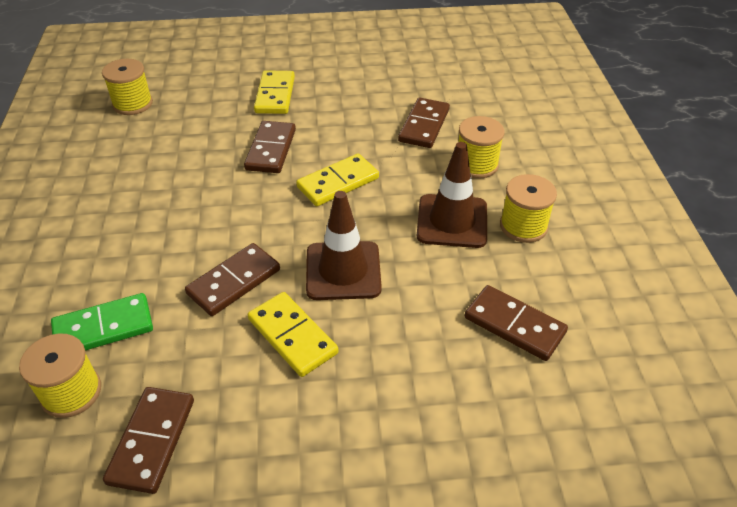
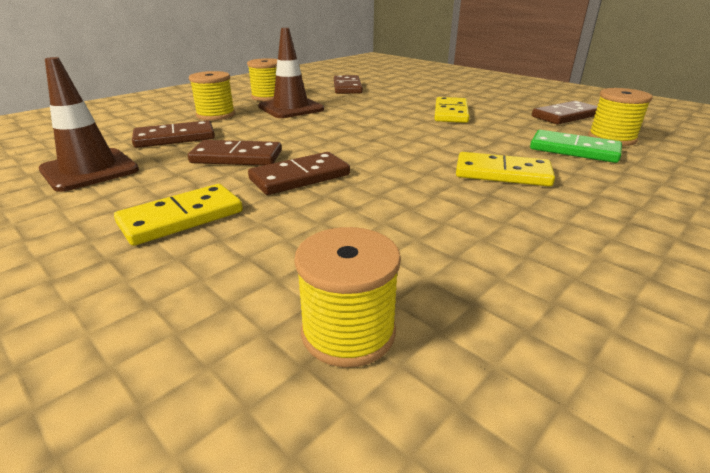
camera: 130 degrees left, 15 degrees down
(234, 282) = (456, 135): brown domino -> brown domino (237, 157)
(338, 183) = (304, 141): yellow domino -> yellow domino (502, 173)
(343, 271) = (384, 117): brown traffic cone -> brown traffic cone (89, 170)

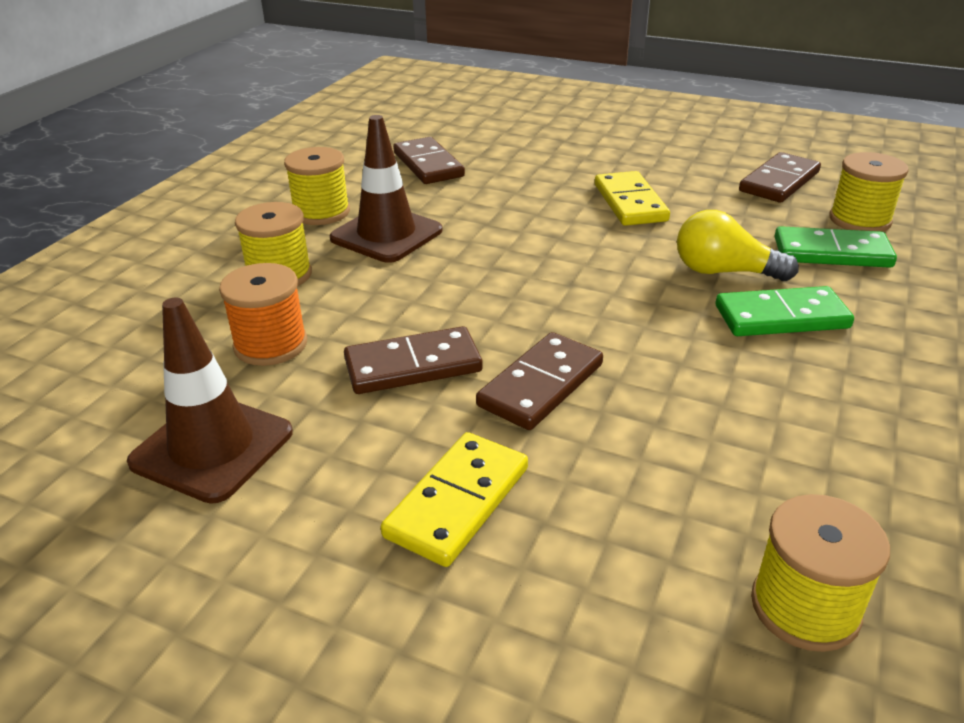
camera: 20 degrees left, 5 degrees up
(175, 138) = (270, 345): brown domino -> orange spool
(482, 148) = (724, 272): none -> yellow light bulb
(502, 173) = (781, 317): yellow domino -> green domino

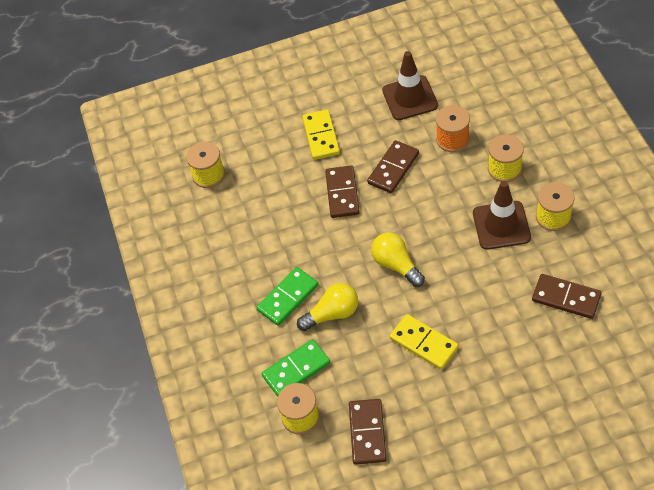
camera: 145 degrees right, 20 degrees up
(571, 269) = (396, 265): none -> yellow light bulb

